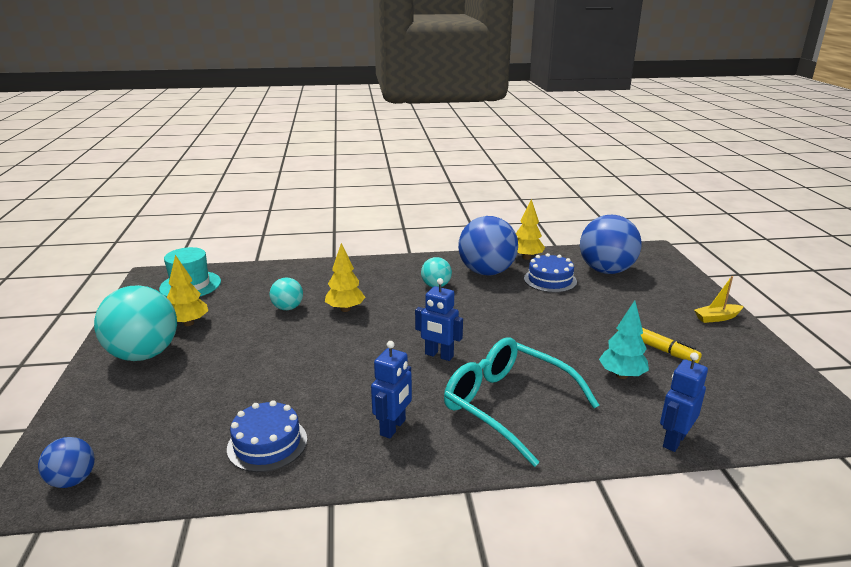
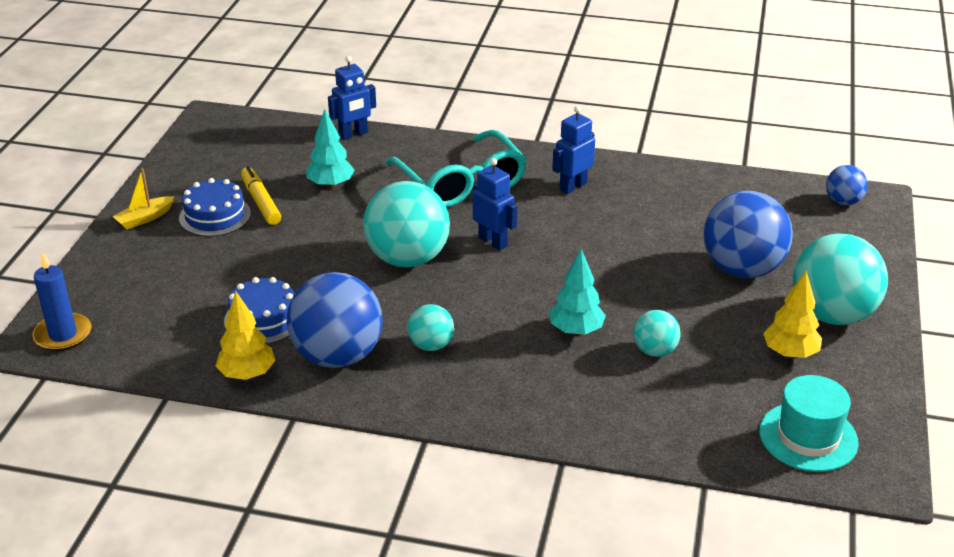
camera: 160 degrees left, 10 degrees up
(267, 443) = (685, 196): blue cake -> blue cake (215, 216)
(345, 309) = (576, 331): yellow tree -> turquoise tree
(495, 329) = (407, 259): none -> turquoise ball
(606, 271) = (166, 317): blue ball -> blue ball (742, 269)
(647, 255) = (63, 335): none -> blue candle
(717, 318) = (144, 218): yellow boat -> yellow boat turned 135 degrees clockwise

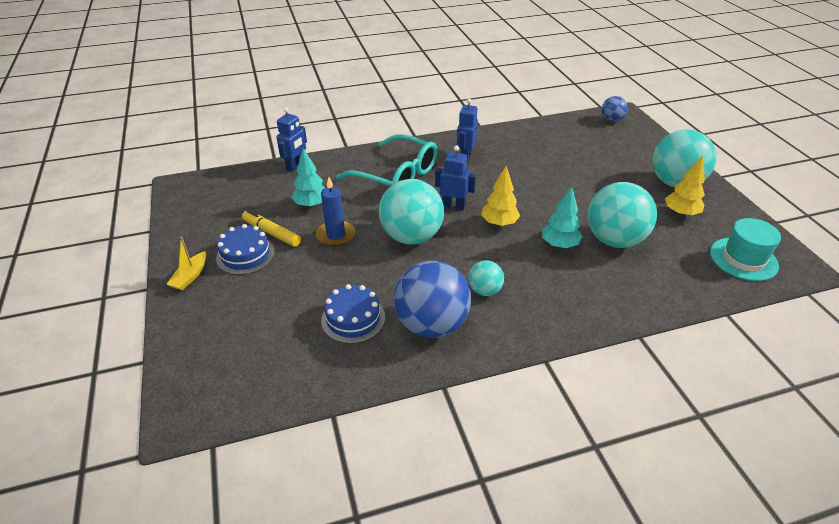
camera: 30 degrees left, 5 degrees up
(63, 335) = (200, 400): blue candle -> blue candle (336, 235)
(247, 374) = (381, 367): yellow tree -> yellow tree (499, 223)
(654, 351) = (614, 240): turquoise ball -> turquoise ball, size x2.00
(742, 269) = (605, 174): blue ball -> none

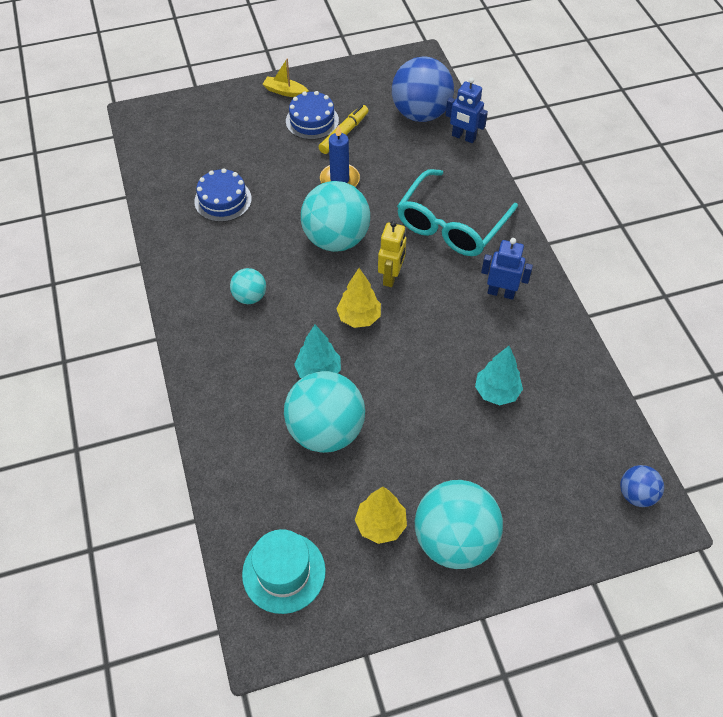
camera: 90 degrees right, 15 degrees up
(311, 204) = (391, 157): turquoise tree -> turquoise tree (496, 392)
(431, 324) = (209, 254): blue ball -> blue ball (420, 114)
(453, 206) = (391, 276): blue robot -> yellow robot

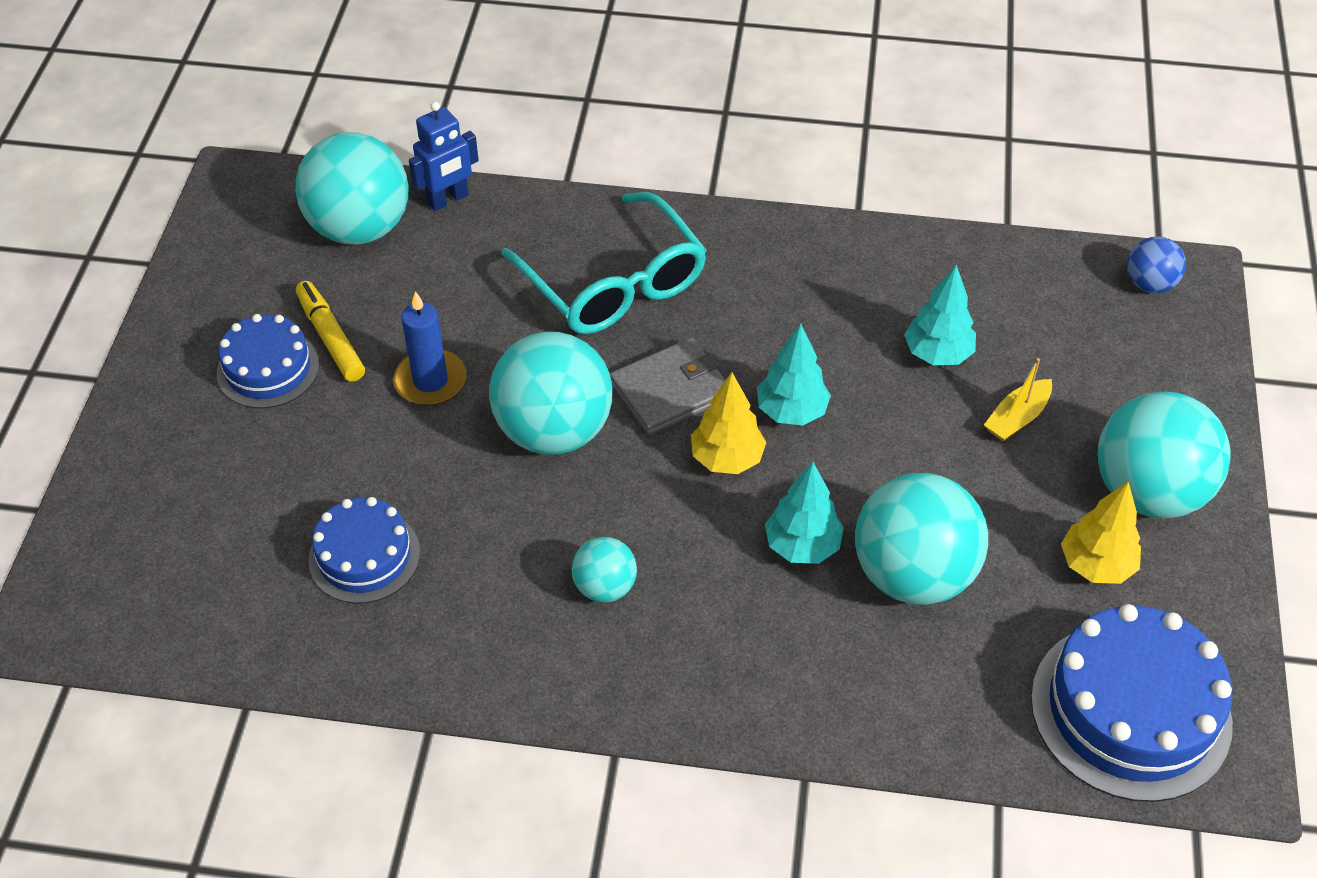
camera: 65 degrees left, 5 degrees down
(284, 572) = (1130, 710): turquoise hat -> blue cake
(285, 92) = (167, 380): yellow boat -> yellow boat (1017, 418)
(391, 276) = (670, 391): yellow robot -> grey wallet
(409, 335) = (791, 411): none -> turquoise tree
(420, 114) = (360, 228): blue ball -> turquoise ball
(501, 292) = (772, 280): blue robot -> none

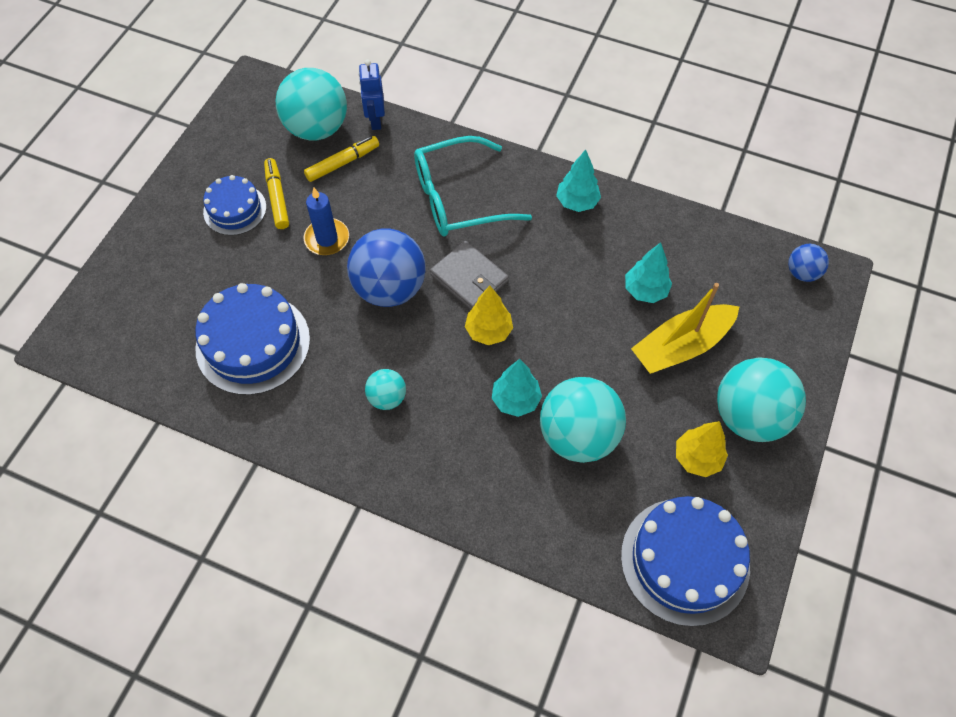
camera: 15 degrees right, 10 degrees up
(364, 556) = (253, 343): blue cake -> blue cake, size x1.67
(418, 269) = (342, 163): none -> yellow marker
(448, 199) = (375, 120): blue robot -> blue robot turned 105 degrees clockwise
(554, 431) = (389, 288): turquoise ball -> blue ball
(614, 284) = (458, 198): turquoise glasses -> turquoise glasses turned 90 degrees clockwise
(670, 391) = (469, 278): grey wallet -> grey wallet turned 60 degrees clockwise
(791, 411) = (539, 309): turquoise tree -> turquoise tree (577, 202)
(1017, 418) = (681, 346): yellow boat -> yellow boat, size x1.95

